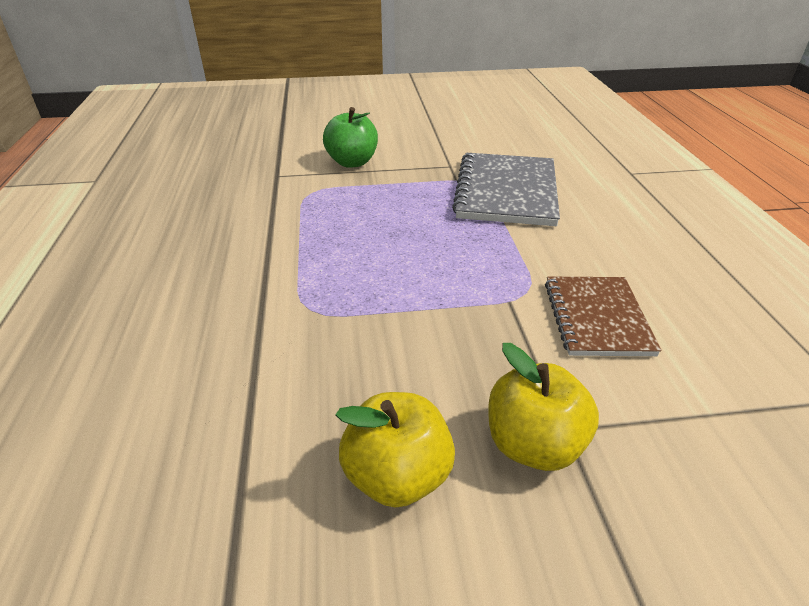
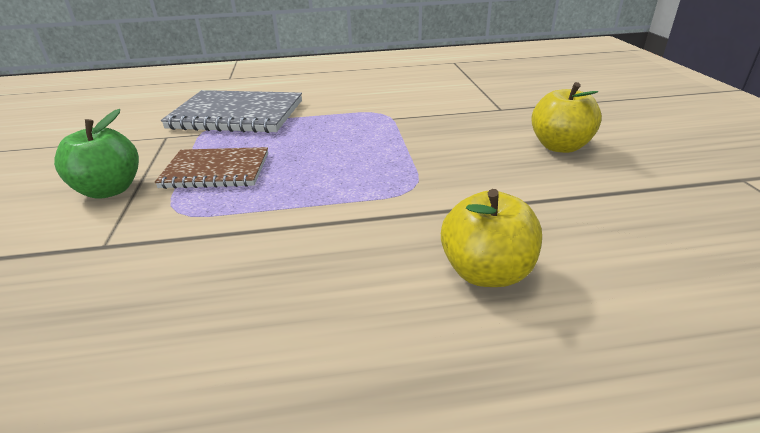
camera: 90 degrees left, 5 degrees down
(533, 445) = (516, 115): yellow apple -> yellow apple (486, 272)
(596, 318) = (407, 97): brown notebook -> brown notebook (216, 171)

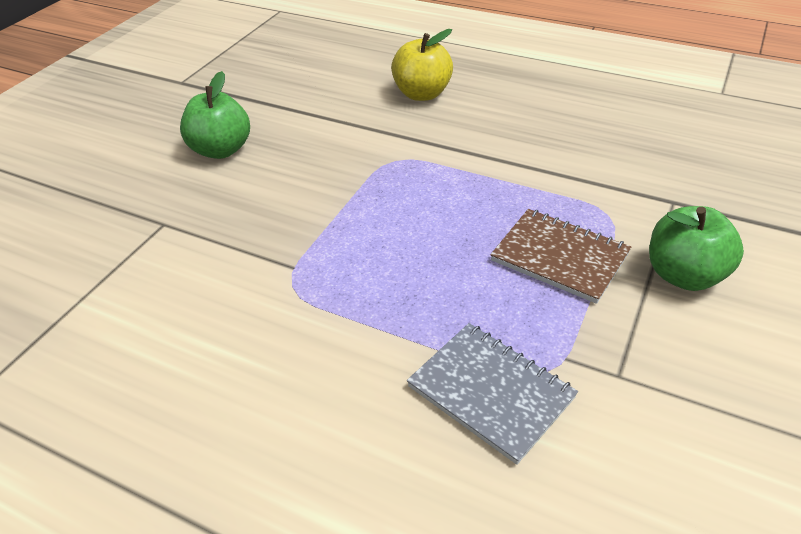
camera: 145 degrees left, 10 degrees up
(237, 115) = (491, 392): grey notebook -> grey notebook, size x0.65
(560, 146) = (221, 150): yellow apple -> green apple

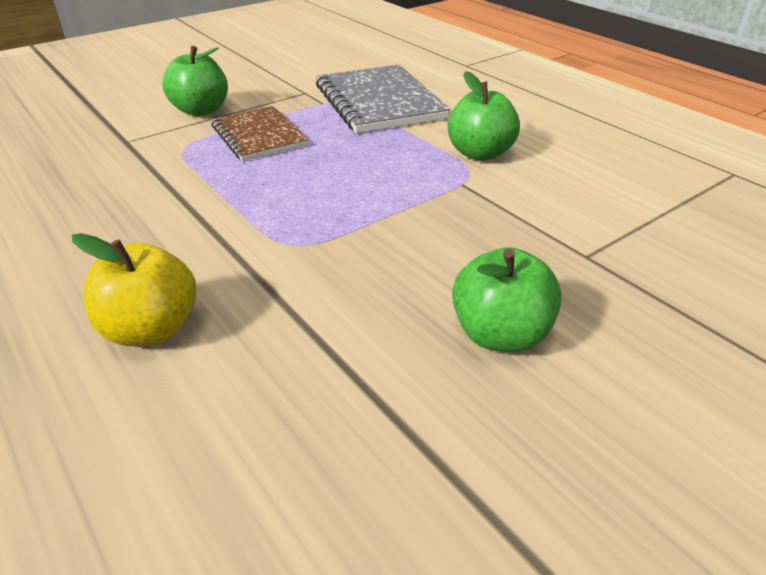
camera: 155 degrees left, 5 degrees down
(292, 323) = (480, 153): none -> green apple
(491, 392) = (378, 102): grey notebook -> grey notebook, size x1.53

